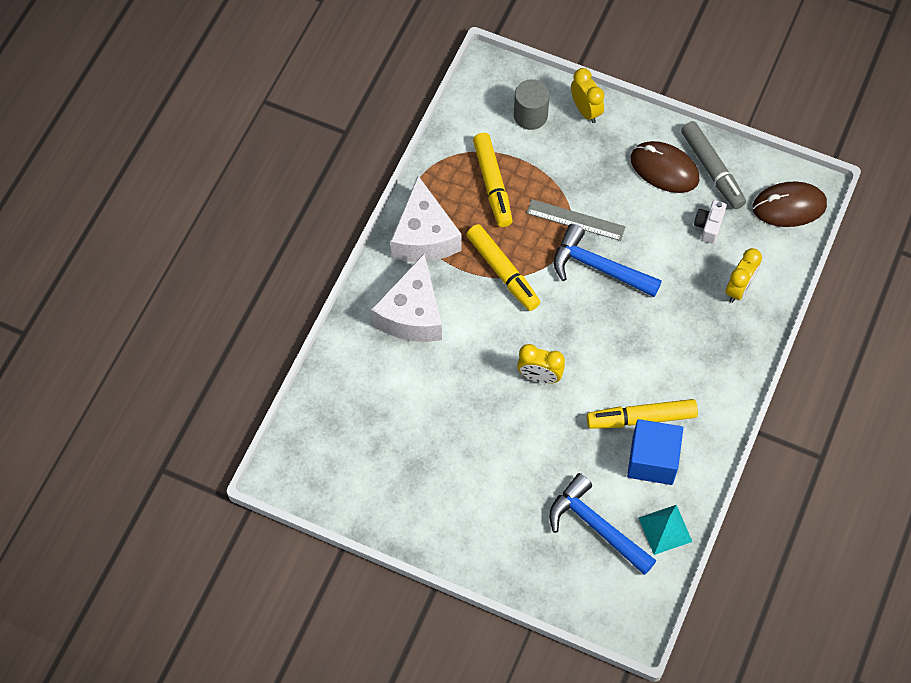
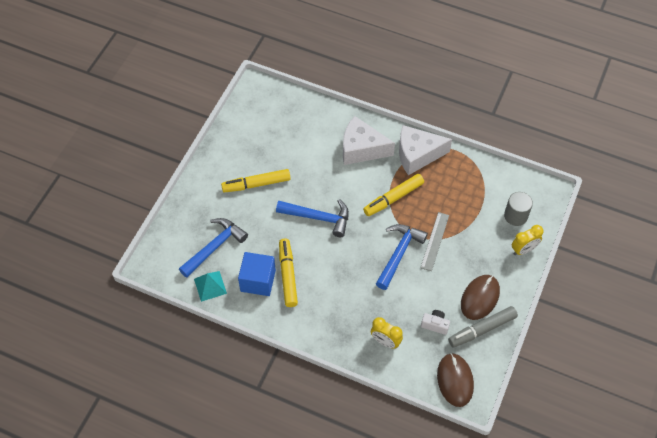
camera: 90 degrees right, 5 degrees down
(492, 184) = (459, 193): yellow marker -> yellow marker (256, 184)
(539, 376) = (318, 218): yellow clock -> blue hammer

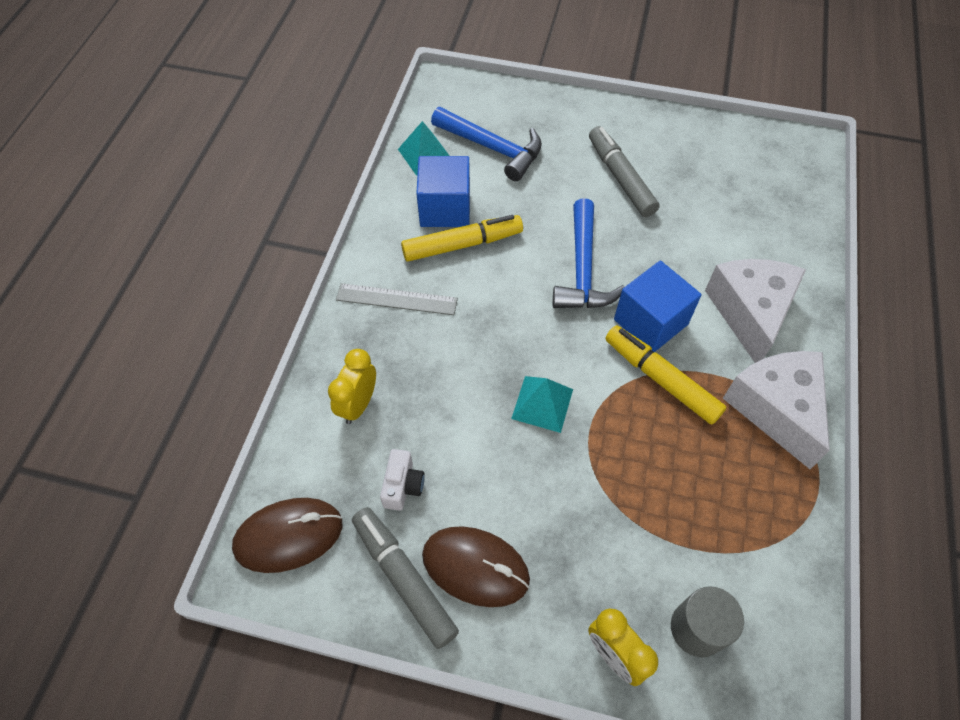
camera: 80 degrees right, 0 degrees up
(256, 184) = (620, 178): yellow marker -> grey marker
(359, 194) = (650, 322): none -> blue cube
(399, 254) = (542, 404): blue hammer -> turquoise pyramid
(434, 241) = (586, 464): grey ruler -> grey ruler (396, 299)

